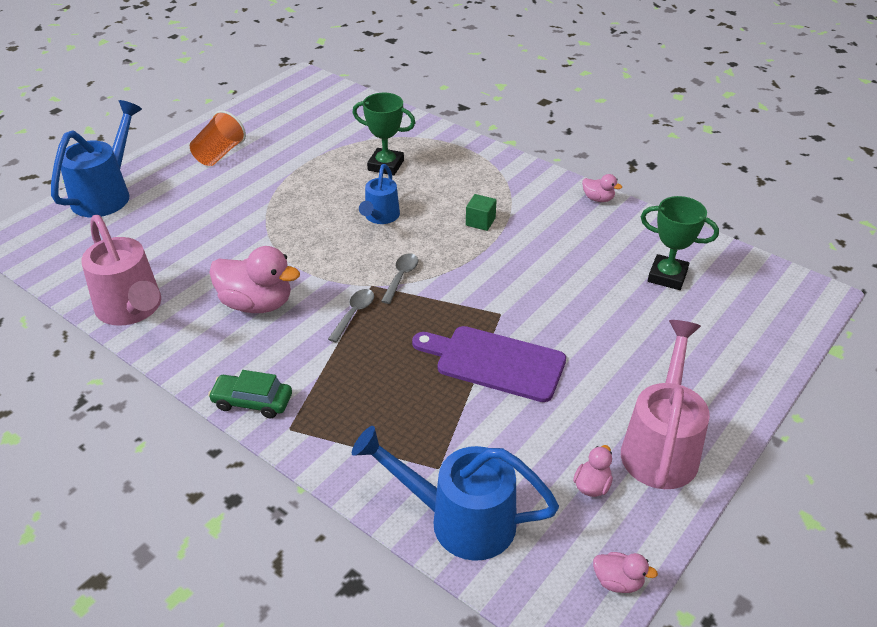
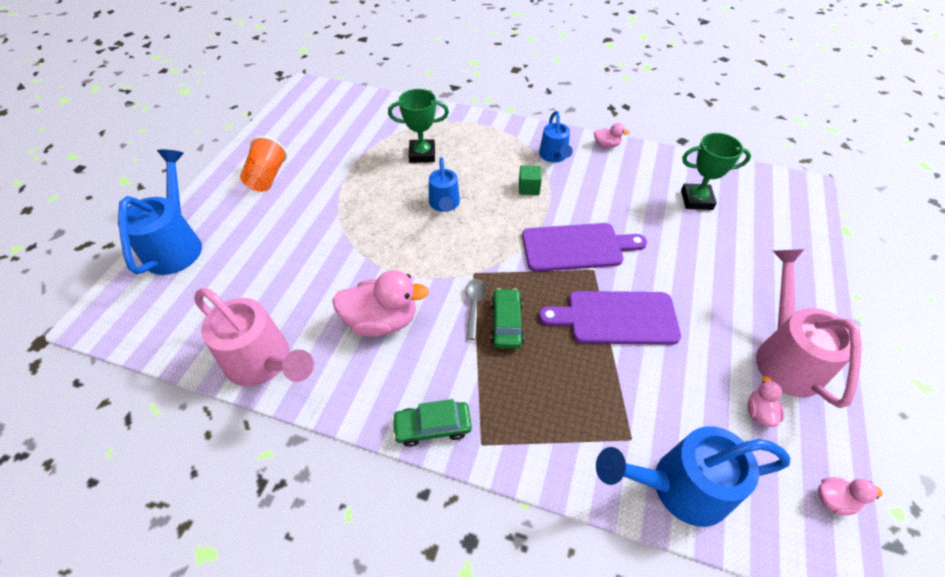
camera: 20 degrees left, 10 degrees up
(376, 337) = (506, 323): none -> green car
(401, 277) = (494, 257): grey spoon -> none
(495, 289) = (576, 247): none -> purple cutting board
(529, 197) = (554, 156): none -> blue watering can

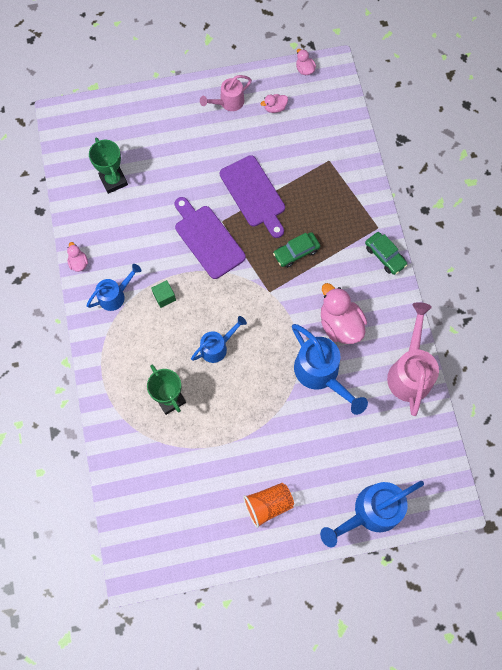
camera: 120 degrees left, 20 degrees up
(474, 305) = (295, 277): grey spoon -> none
(680, 487) = (340, 132): blue watering can -> blue watering can (321, 374)
(785, 356) = (228, 102): pink watering can -> pink watering can, size x0.60

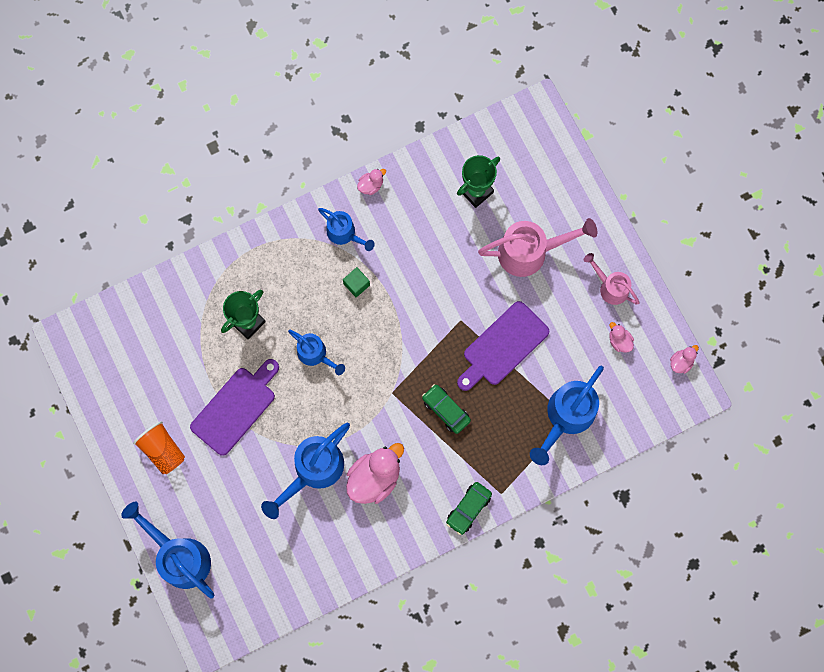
camera: 75 degrees right, 5 degrees up
(207, 239) = (435, 311): purple cutting board -> purple cutting board (235, 408)
(326, 162) = (566, 416): none -> blue watering can
(410, 372) = (340, 565): pink watering can -> pink watering can (529, 252)

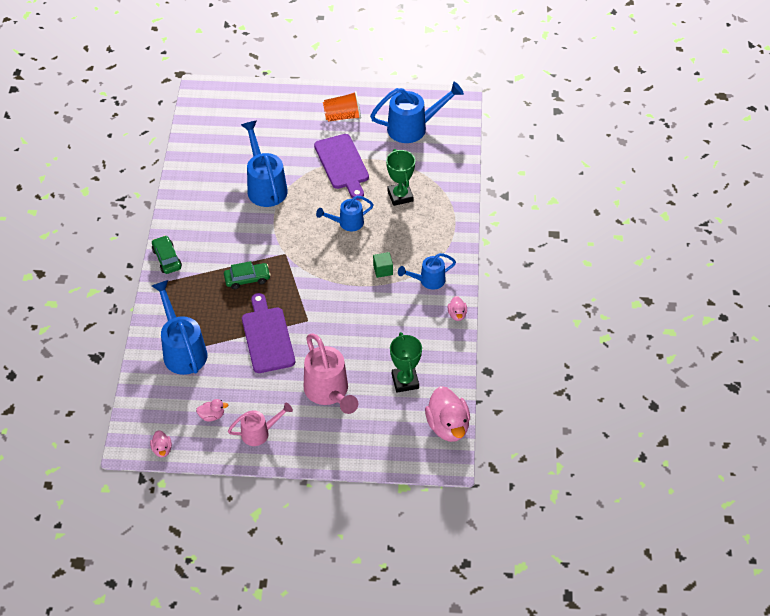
camera: 120 degrees right, 25 degrees down
(180, 557) = (265, 97): blue watering can -> blue watering can (413, 128)
(374, 477) = (233, 217): pink duck -> pink duck (448, 426)
(529, 252) = (329, 392): pink watering can -> pink watering can turned 45 degrees counterclockwise

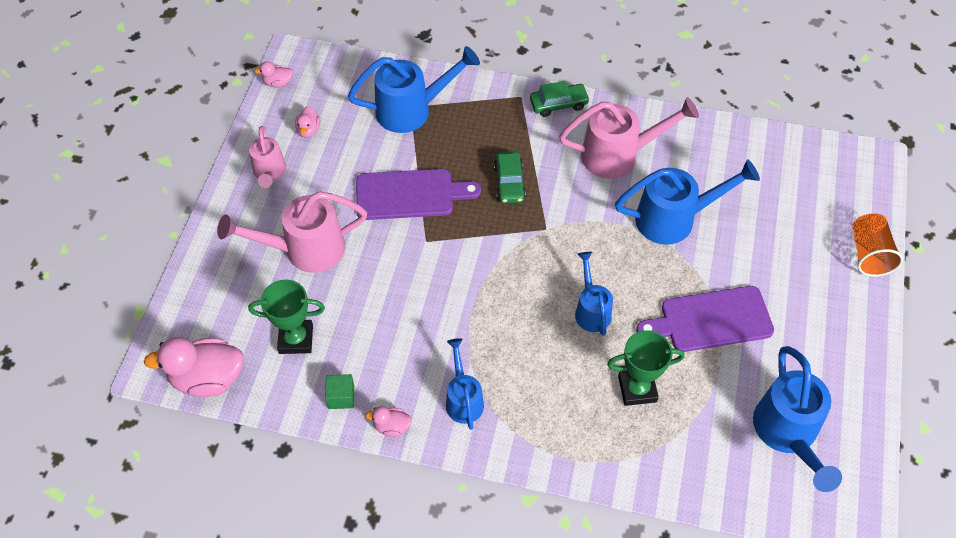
camera: 100 degrees right, 5 degrees up
(213, 220) = (618, 155): none -> pink watering can
(342, 116) = (816, 334): orange cup -> orange cup (869, 254)
(383, 270) = (495, 342): green cube -> green cube (341, 397)

